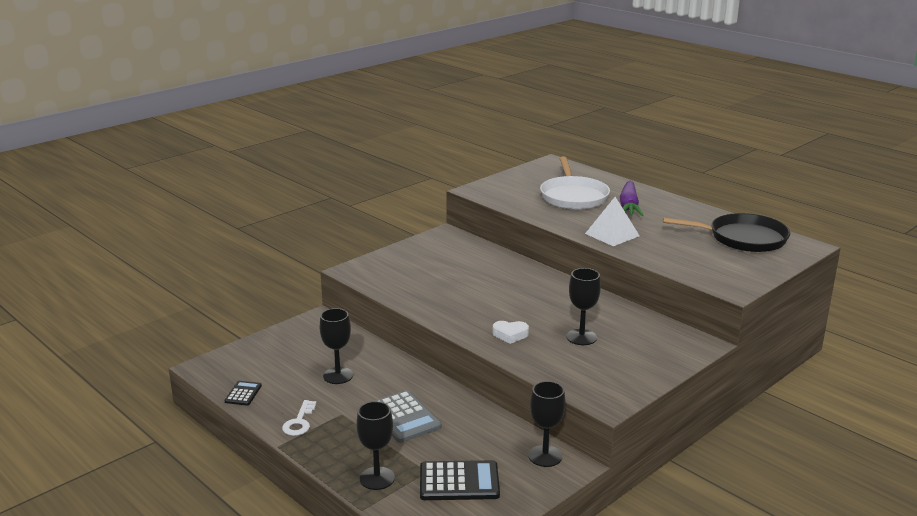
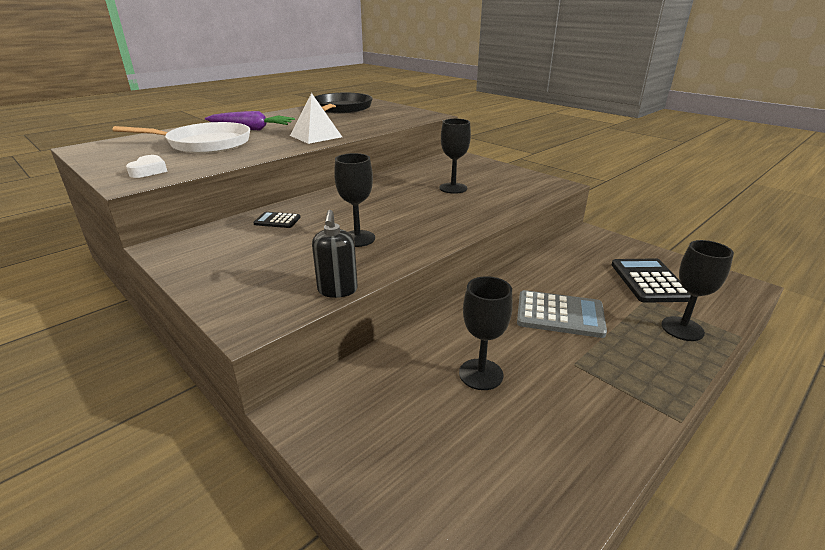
camera: 90 degrees left, 5 degrees up
(243, 394) = (563, 491): black calculator -> black calculator (277, 220)
(299, 422) = (611, 404): white key -> none
(383, 292) = (337, 290): none -> black soap dispenser
(403, 417) = (560, 315): grey calculator -> grey calculator turned 45 degrees clockwise
(510, 335) = (453, 214): white heart -> white heart (149, 171)
(545, 456) = (584, 243): black goblet -> black goblet (357, 238)

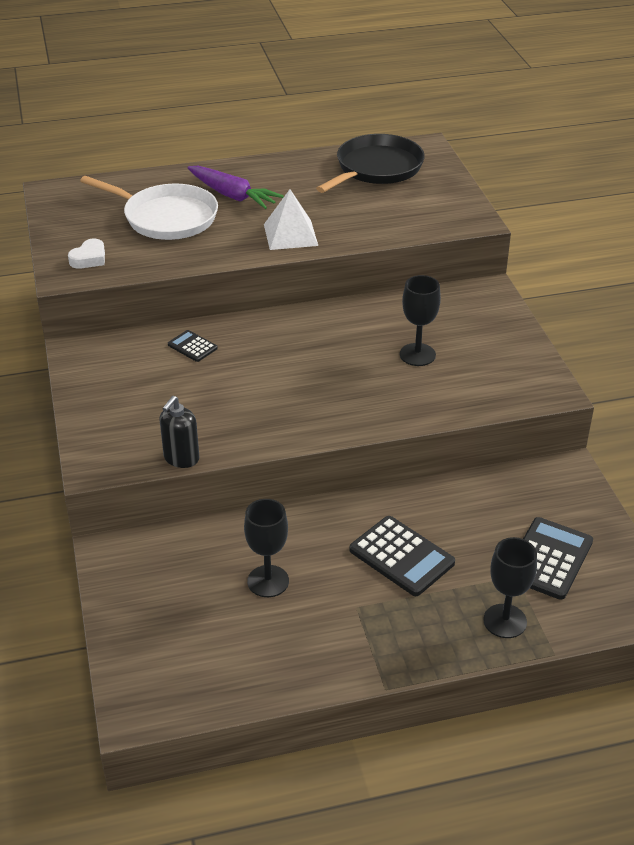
camera: 30 degrees right, 10 degrees up
(357, 238) = (247, 400): black goblet -> none
(560, 315) = (401, 556): grey calculator -> black calculator

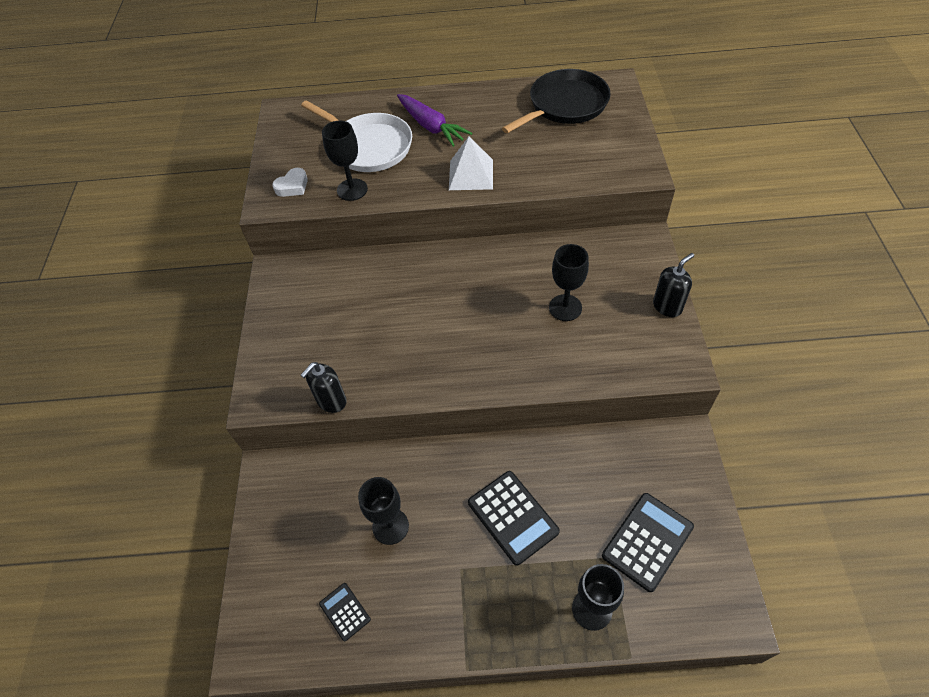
camera: 15 degrees right, 15 degrees up
(160, 257) = (352, 190): none -> black goblet
(192, 346) = (371, 277): black calculator -> black calculator (345, 611)
(524, 344) = (667, 306): none -> black soap dispenser

